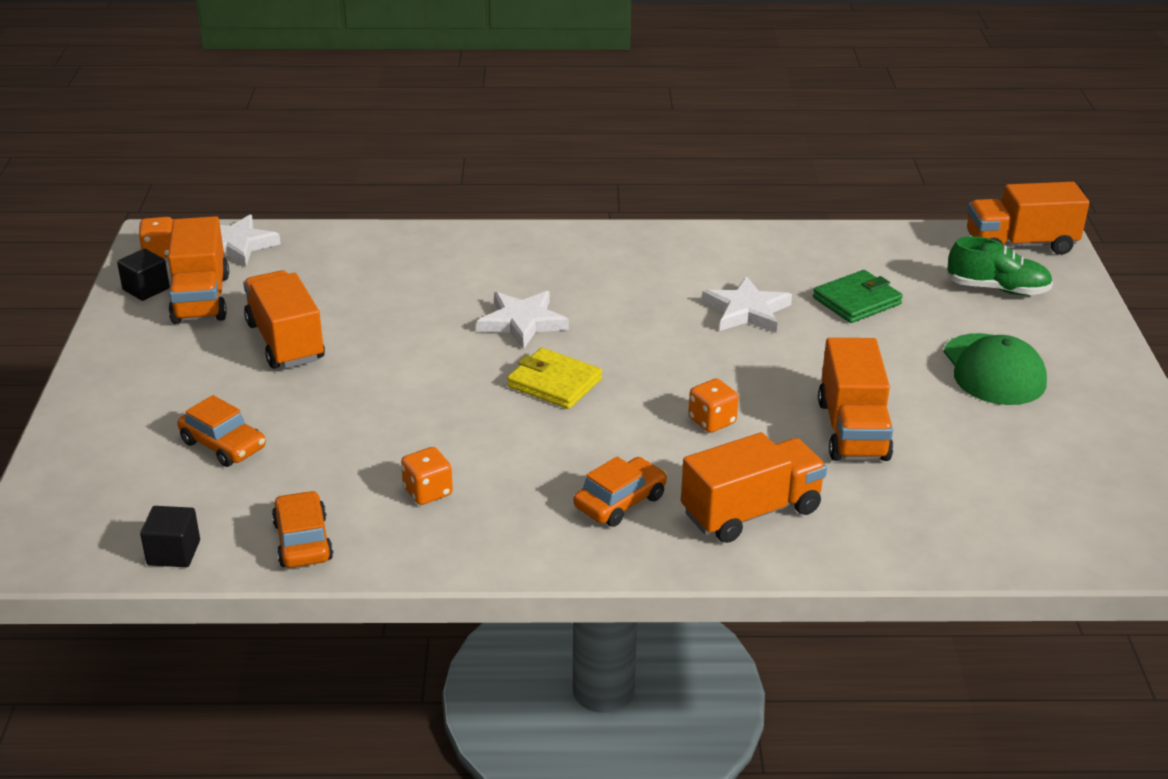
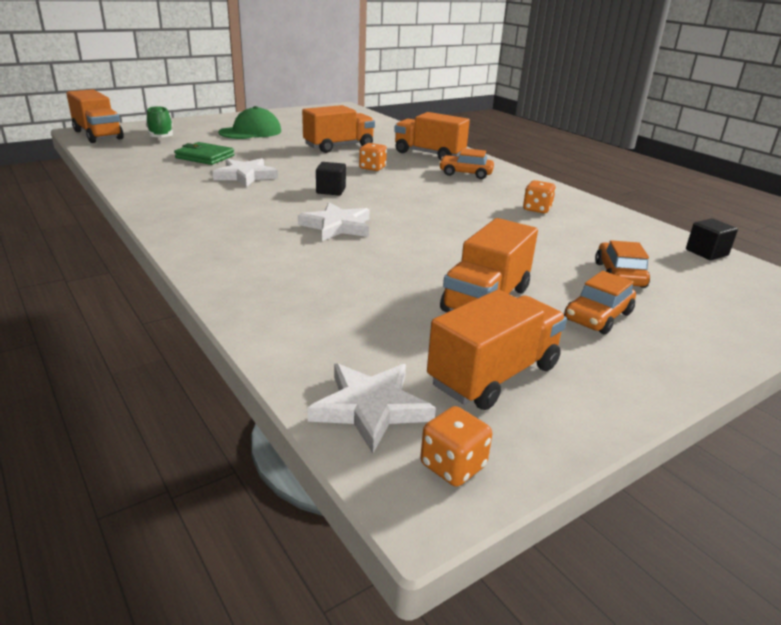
camera: 125 degrees left, 5 degrees down
(146, 289) = (531, 425): black cube -> black cube (331, 190)
(303, 541) = (627, 225): orange car -> orange car (598, 316)
(554, 383) = (393, 204): yellow wallet -> none

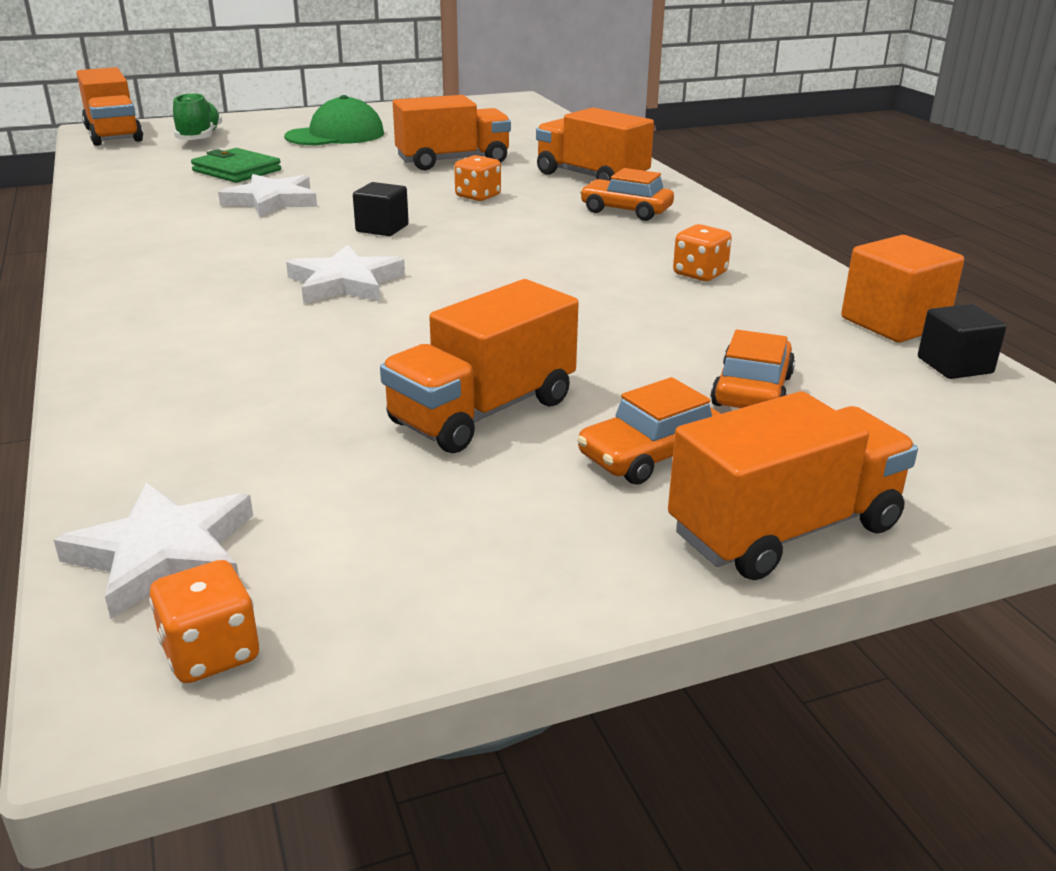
camera: 15 degrees right, 0 degrees up
(494, 375) = (393, 528): orange truck -> orange truck (784, 530)
(658, 231) = (893, 323): none -> orange cube

